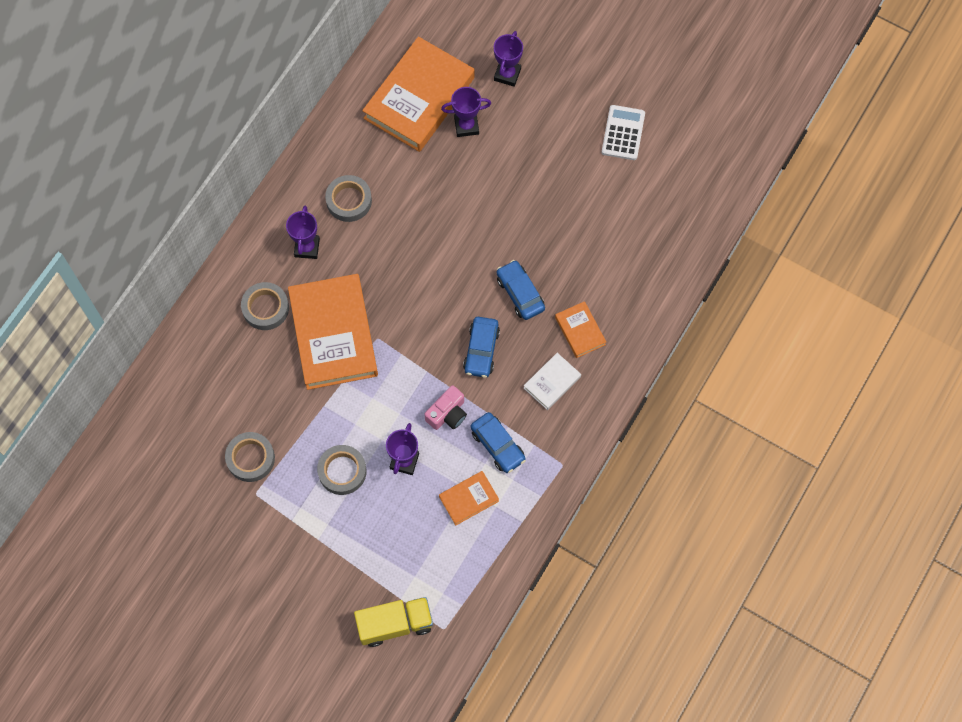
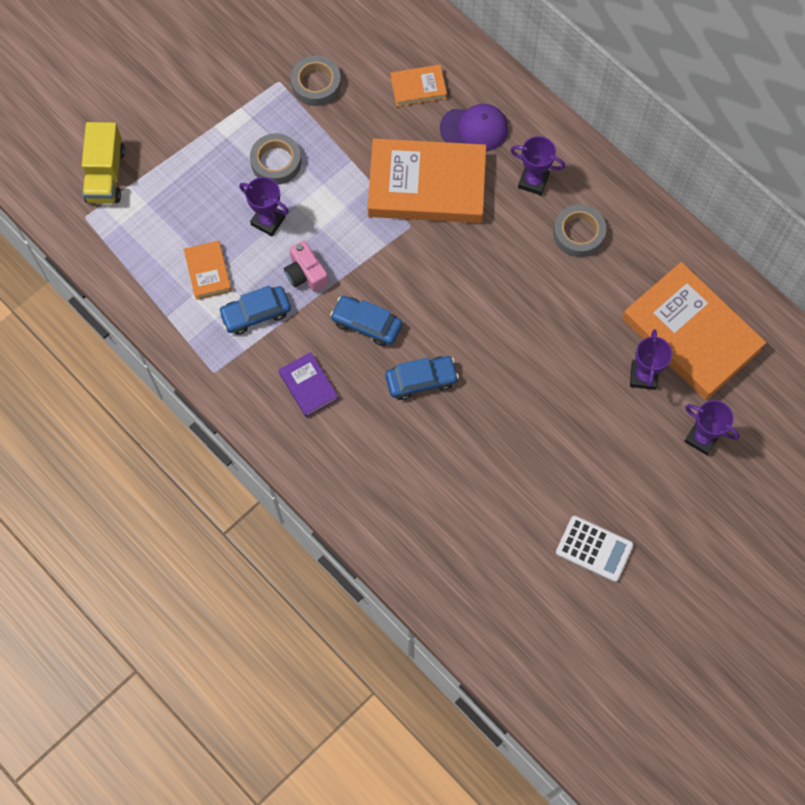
camera: 105 degrees right, 0 degrees up
(265, 308) = (474, 129): grey tape -> purple cap
(552, 382) = (308, 386): white book -> purple book
(580, 331) = (359, 431): orange book -> orange book (418, 88)

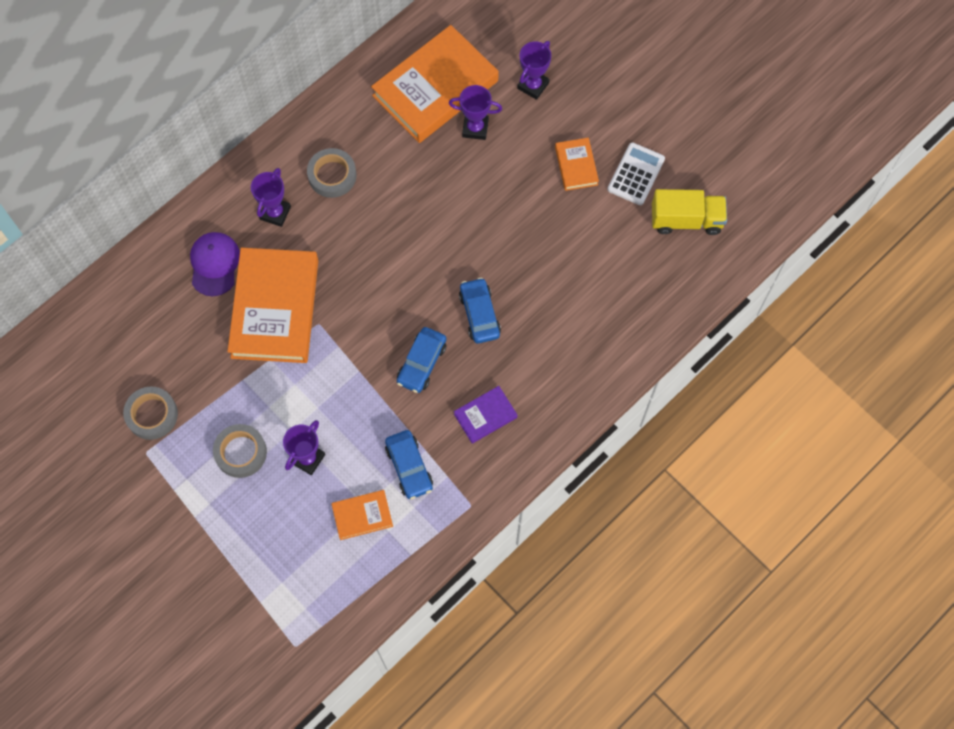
camera: 90 degrees left, 0 degrees up
(105, 175) = (246, 627): yellow truck -> yellow truck (686, 220)
(306, 274) = (367, 420): pink camera -> none
(418, 88) = (164, 316): orange book -> orange book (576, 166)

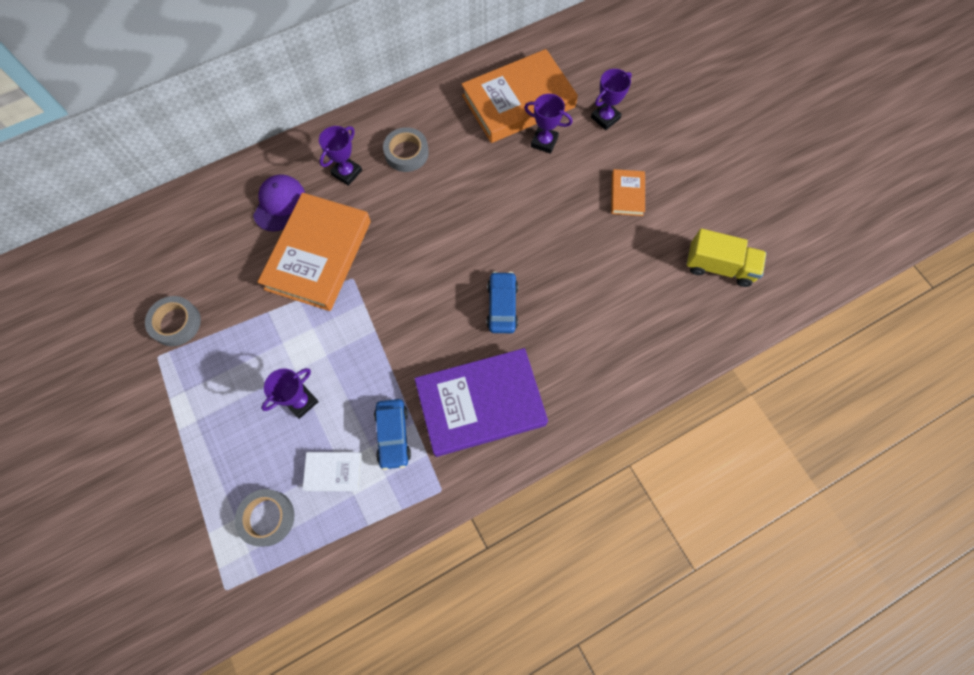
camera: 15 degrees right, 0 degrees up
(241, 452) = (242, 379): grey tape -> grey tape (267, 518)
(362, 515) = (334, 472): orange book -> white book
(422, 363) = (435, 338): blue car -> none
(485, 416) = (480, 404): purple book -> purple book, size x2.17
(636, 174) = (680, 214): white calculator -> none

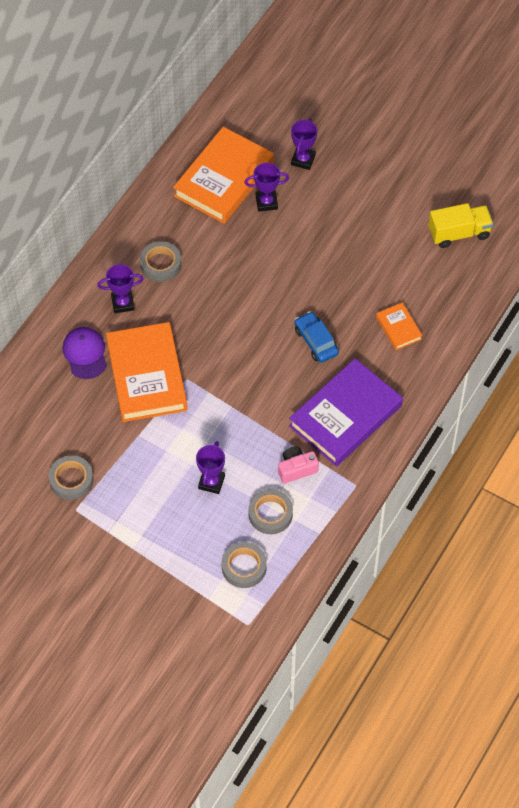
camera: 30 degrees left, 10 degrees down
(334, 472) = (270, 514): white book -> grey tape
(347, 173) = (123, 303): purple trophy -> purple trophy turned 75 degrees clockwise
(393, 435) = (296, 469): blue car -> pink camera
(627, 194) = (358, 212): orange book -> orange book (398, 328)

